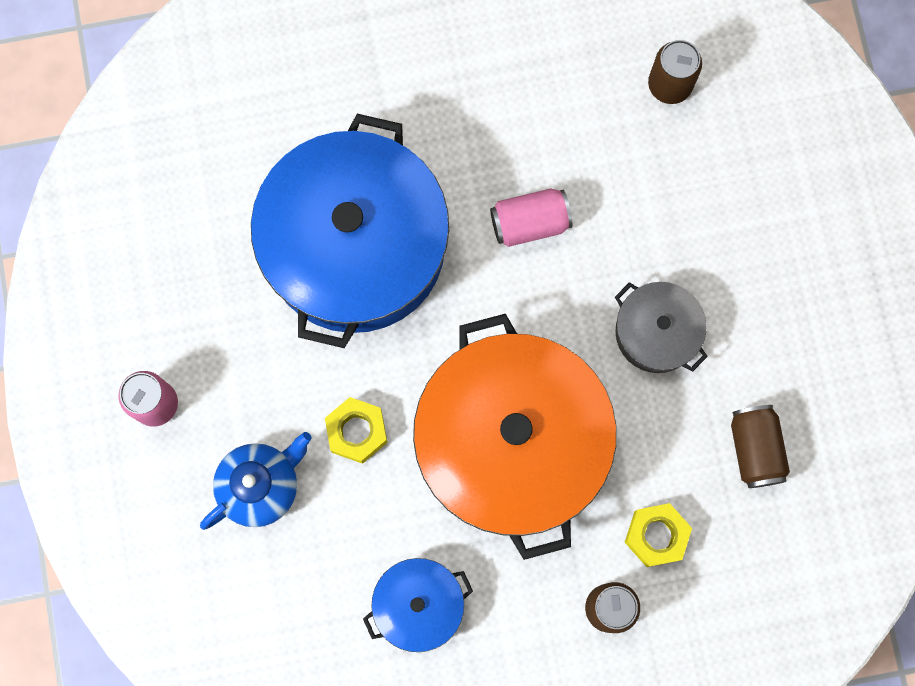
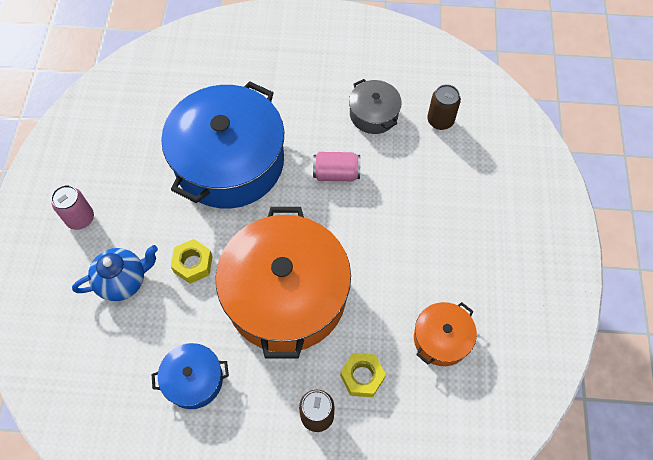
camera: 15 degrees right, 15 degrees down
(656, 332) = (396, 252): grey pot -> grey pot (373, 114)
(755, 449) = (441, 338): brown can -> orange pot

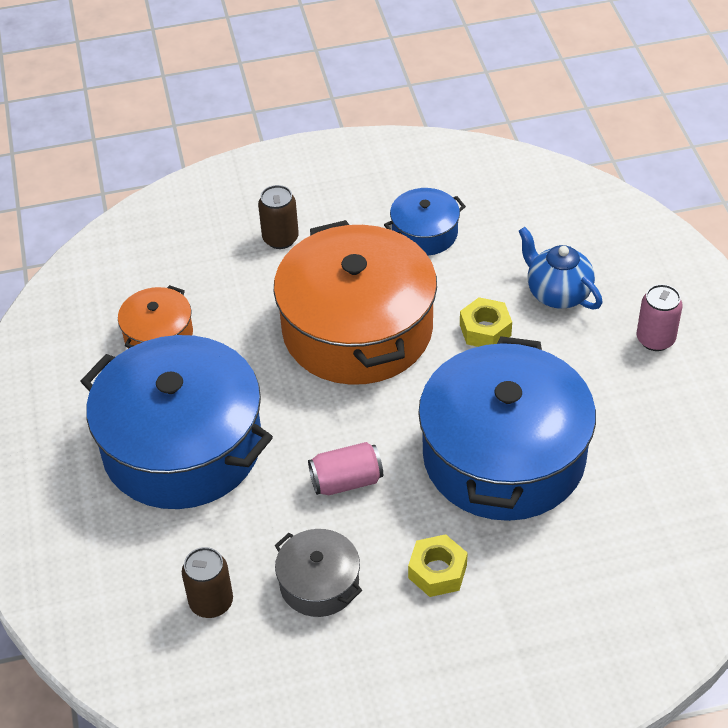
camera: 165 degrees right, 15 degrees down
(123, 281) = (557, 293): blue teapot -> blue teapot turned 90 degrees clockwise
(362, 377) = (242, 280): yellow nut -> yellow nut (437, 571)
(439, 232) = (182, 446): none -> blue pot

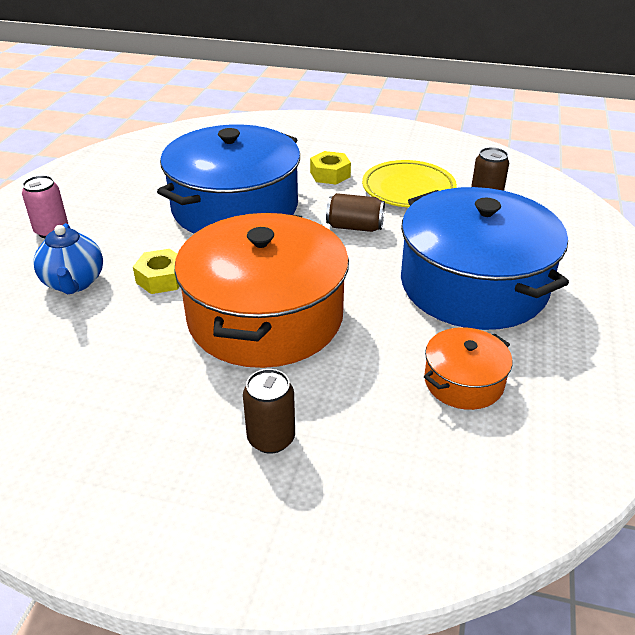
camera: 155 degrees left, 10 degrees down
(319, 583) = (408, 189): grey pot -> yellow plate
(346, 481) = (354, 227): pink can -> brown can
(424, 233) = (118, 380): blue pot -> none

